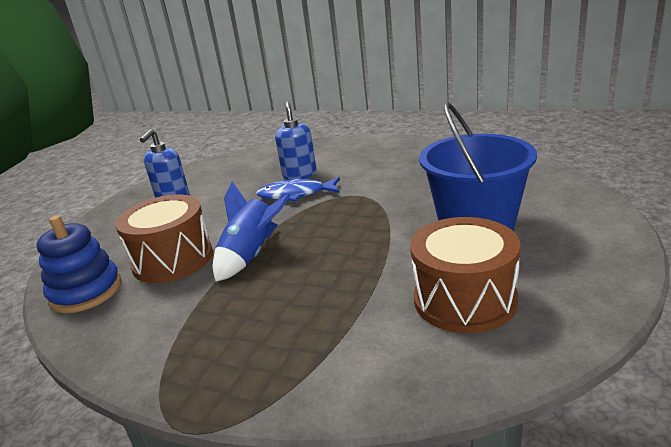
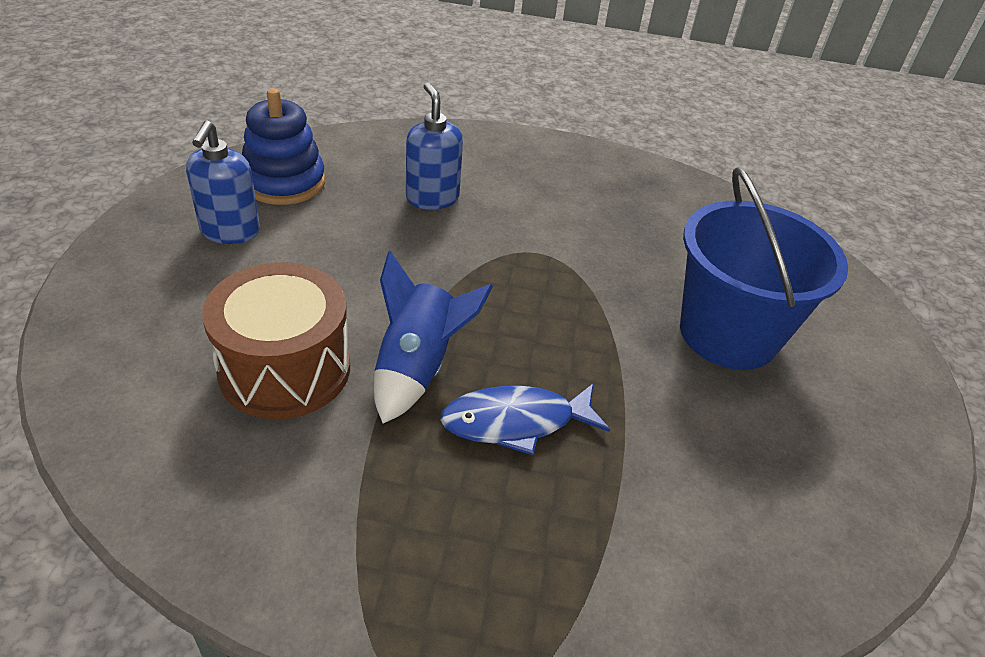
camera: 20 degrees left, 15 degrees up
(86, 292) = (152, 434): blue stacking toy -> blue stacking toy (284, 182)
(295, 194) = (441, 242): blue fish -> blue fish (516, 422)
(464, 299) = (752, 465): brown drum -> none

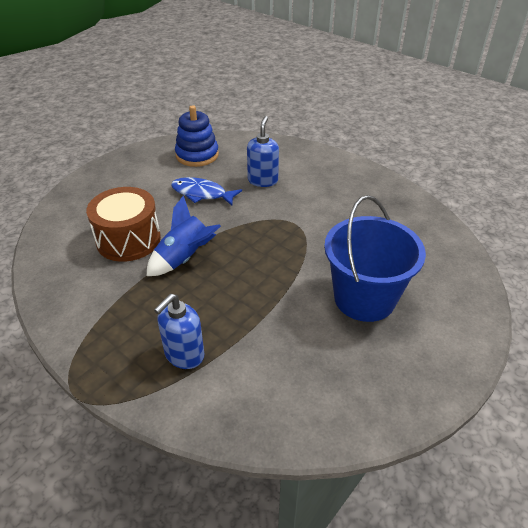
camera: 35 degrees right, 0 degrees up
(230, 231) = (154, 172): blue soap dispenser -> blue soap dispenser (184, 355)
(516, 422) = (208, 298): blue fish -> blue fish (202, 194)

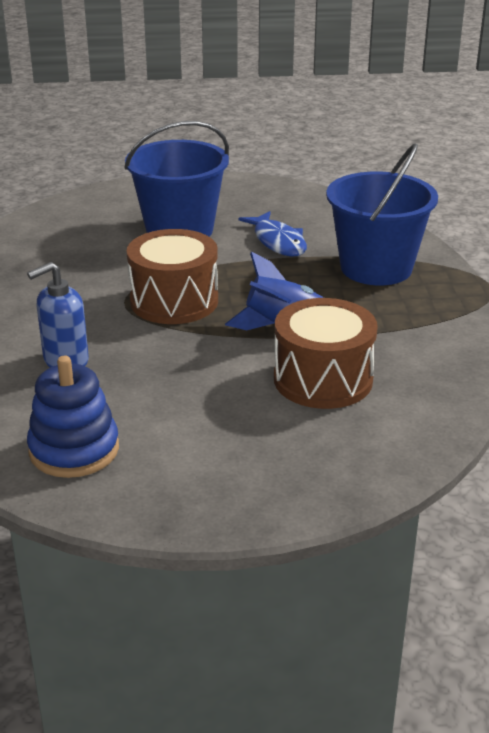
camera: 135 degrees left, 10 degrees down
(184, 355) = (376, 268): blue soap dispenser -> blue bucket
(202, 194) = (162, 386): blue fish -> blue fish (278, 242)
(270, 239) = (174, 301): none -> brown drum

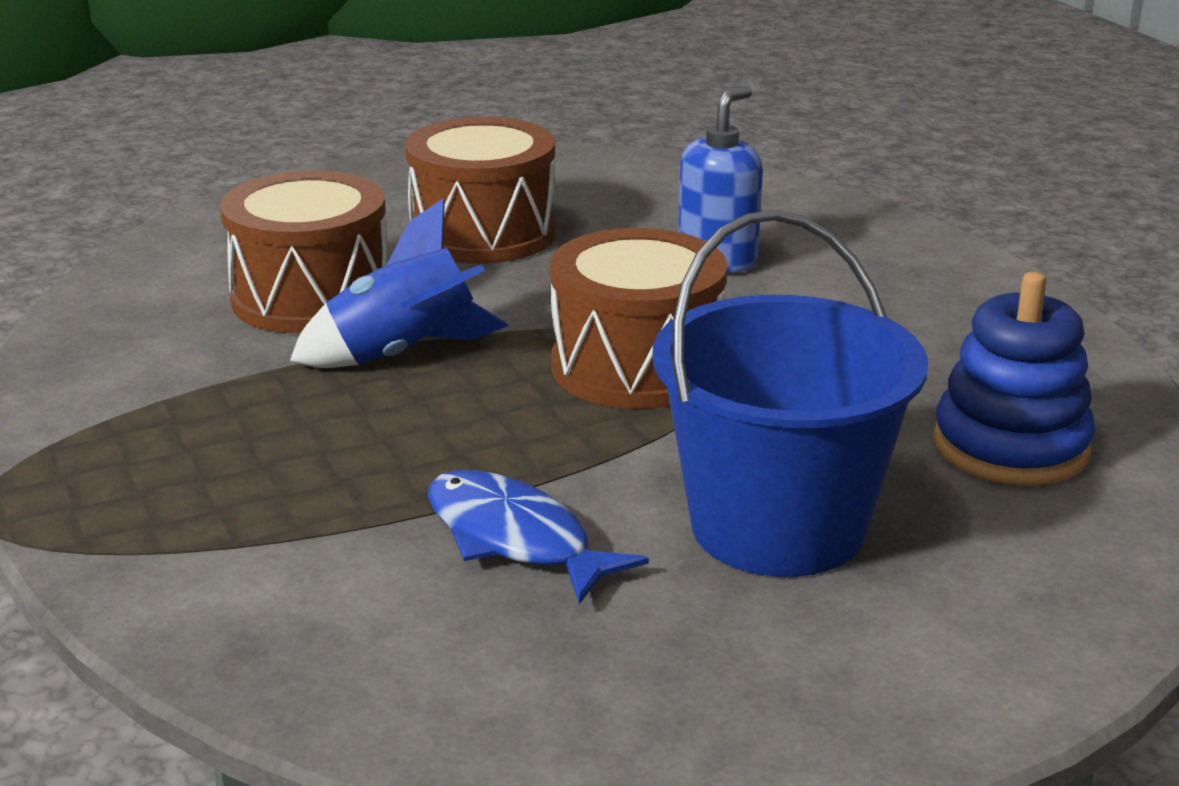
camera: 160 degrees right, 5 degrees down
(74, 450) = (598, 187): blue stacking toy -> blue stacking toy (1011, 446)
(190, 415) = (483, 233): none -> brown drum
(376, 268) = (253, 512): blue bucket -> none

